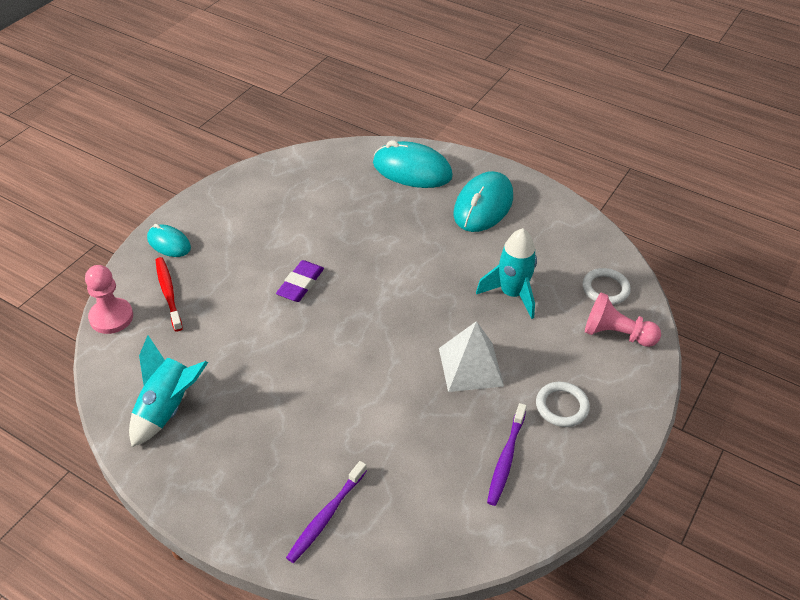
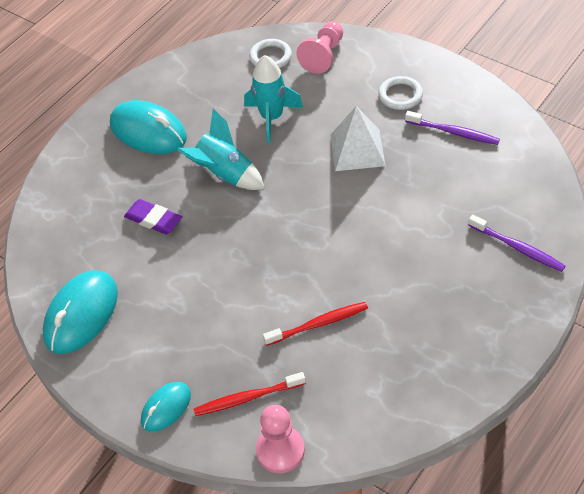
camera: 80 degrees left, 5 degrees up
(167, 409) = (407, 379): turquoise rocket -> turquoise rocket (225, 174)
(241, 340) = (319, 324): none -> red toothbrush
(300, 284) = (244, 278): purple eraser -> purple eraser (153, 220)
(412, 170) = (80, 186): turquoise mouse -> turquoise mouse (81, 314)

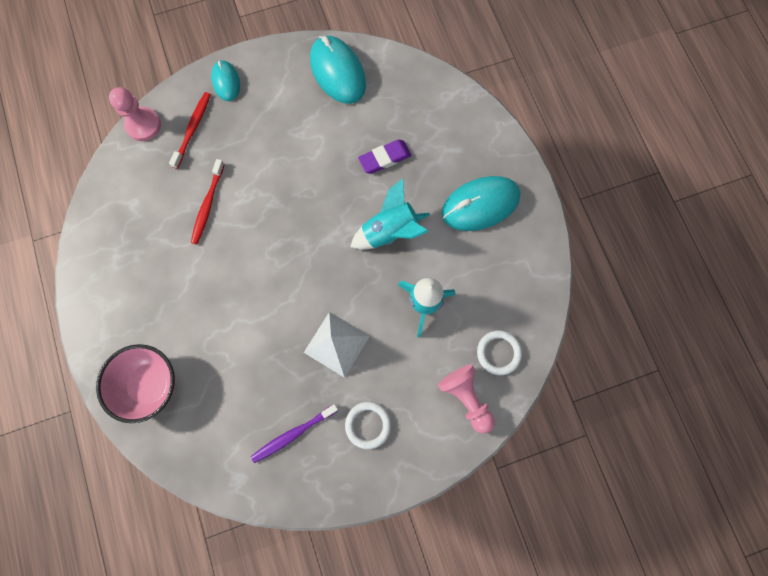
camera: 120 degrees right, 25 degrees up
(518, 248) = (150, 384): purple toothbrush -> pink bowl

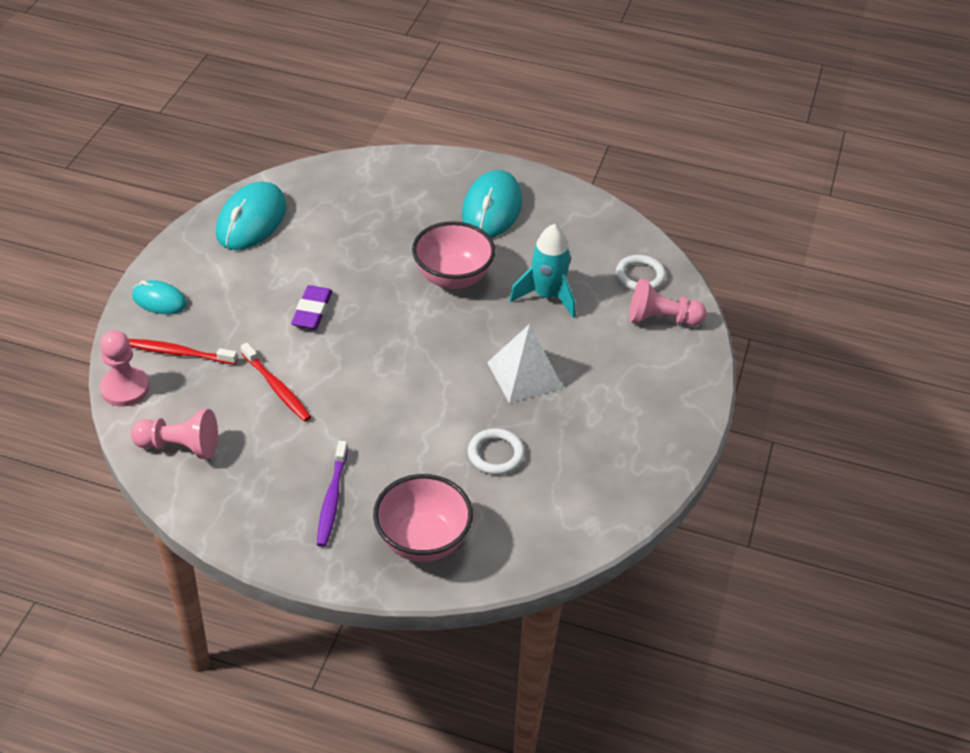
camera: 55 degrees left, 30 degrees down
(122, 191) = (180, 446): none -> pink pawn
(193, 129) = (179, 353): red toothbrush -> red toothbrush turned 45 degrees counterclockwise
(293, 434) = (584, 456): purple toothbrush -> purple toothbrush (332, 499)
(338, 72) = (251, 221): turquoise mouse -> turquoise mouse turned 75 degrees counterclockwise
(368, 425) = (625, 397): white ring -> white ring (495, 454)
(384, 158) = (377, 240): purple eraser -> purple eraser (312, 311)
(390, 231) = (452, 277): turquoise rocket -> pink bowl

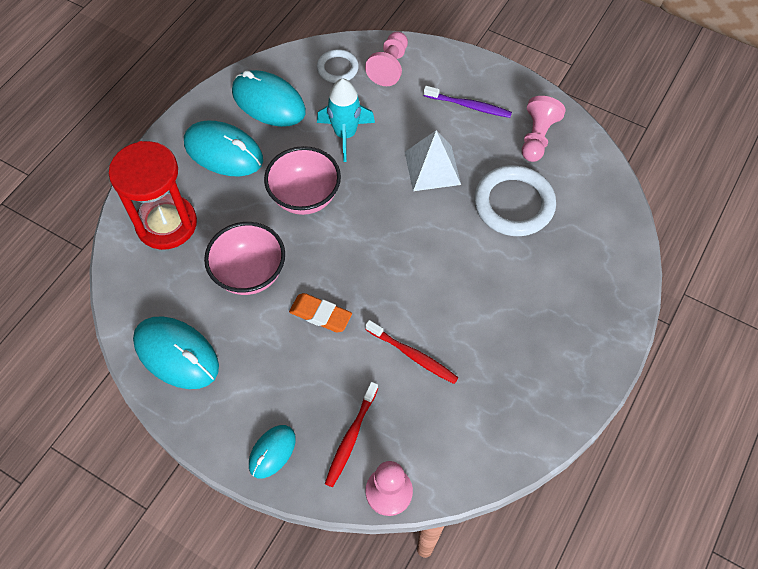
camera: 75 degrees left, 15 degrees up
(180, 446) = (471, 445): pink pawn -> pink pawn (537, 137)
(277, 388) = (413, 355): red toothbrush -> red toothbrush turned 60 degrees clockwise
(312, 311) = (320, 315): purple eraser -> orange eraser
(332, 499) = (547, 327): purple toothbrush -> purple toothbrush (469, 106)
(393, 187) = (166, 224): none -> red hourglass
(422, 540) = (594, 268): pink bowl -> pink bowl (250, 274)
(495, 454) = (514, 204): white ring -> white ring, size x1.77
(569, 230) = (268, 102): none -> turquoise mouse

